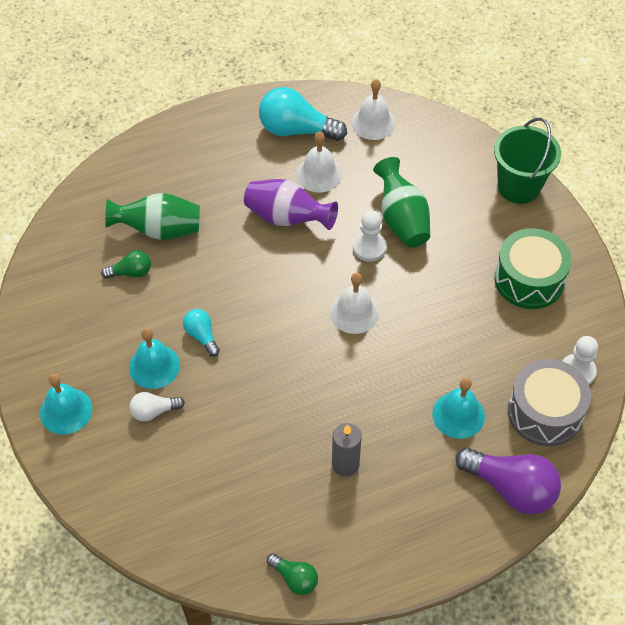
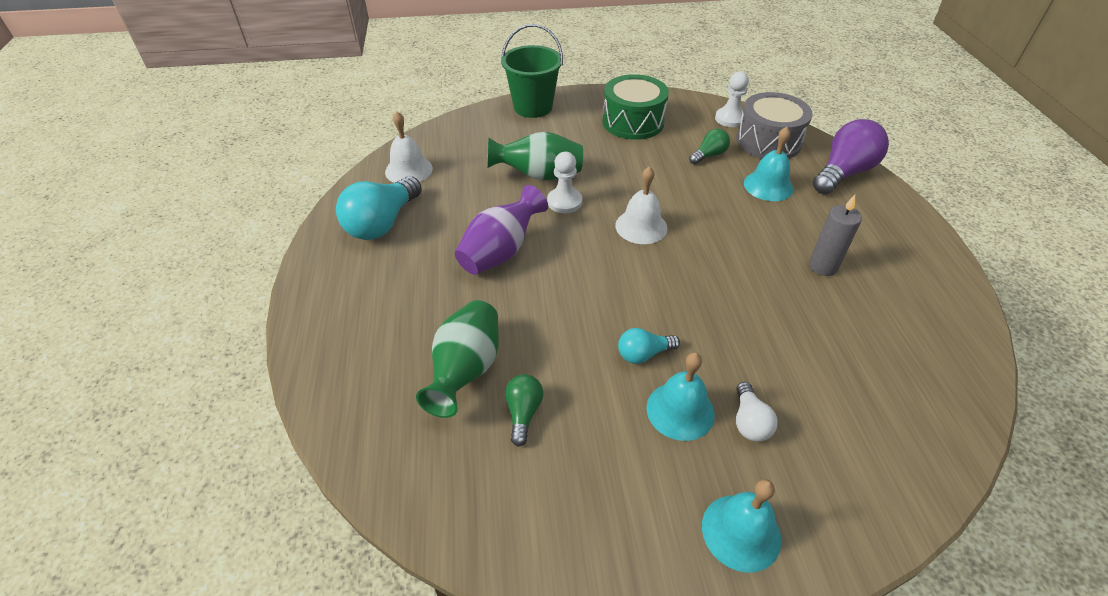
camera: 75 degrees left, 10 degrees down
(295, 578) = (963, 328): green light bulb -> green light bulb (709, 155)
(319, 174) = (453, 218): white bell -> none

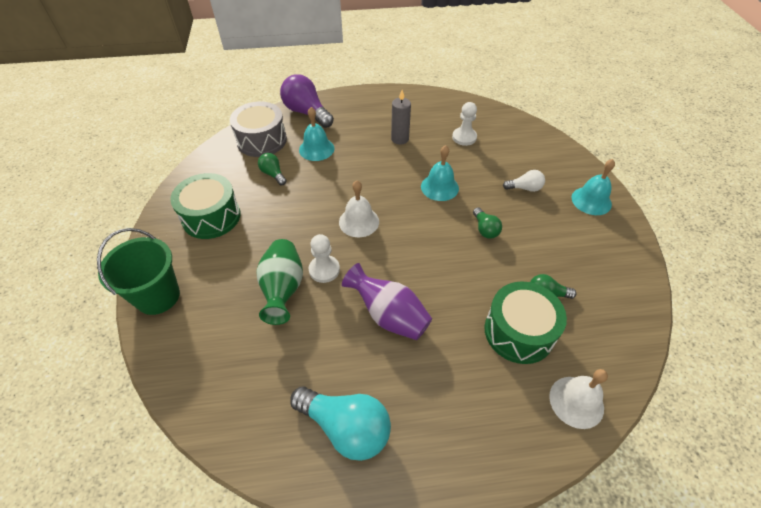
camera: 90 degrees left, 5 degrees up
(408, 170) = (253, 414): white bell -> white bell (576, 402)
(466, 370) = (519, 332): green vase -> green drum
(643, 354) = (485, 229): turquoise light bulb -> green light bulb
(680, 410) = (524, 216): turquoise bell -> turquoise bell (439, 187)
(730, 119) = (224, 156): white pawn -> white pawn (464, 137)

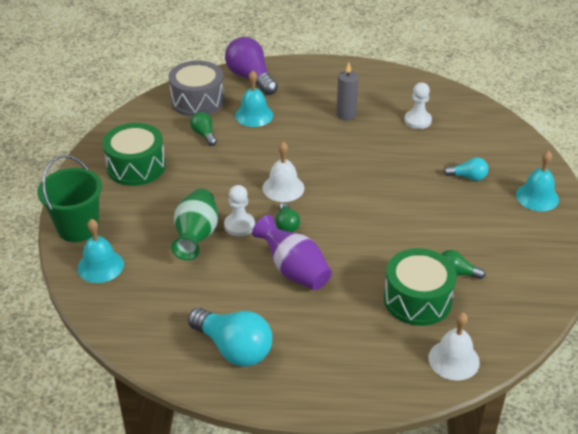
camera: 10 degrees right, 10 degrees down
(439, 187) = (376, 166): turquoise bell -> turquoise bell (100, 266)
(485, 229) = (412, 210): green light bulb -> green light bulb (286, 225)
(525, 188) = (468, 177): white light bulb -> turquoise light bulb

